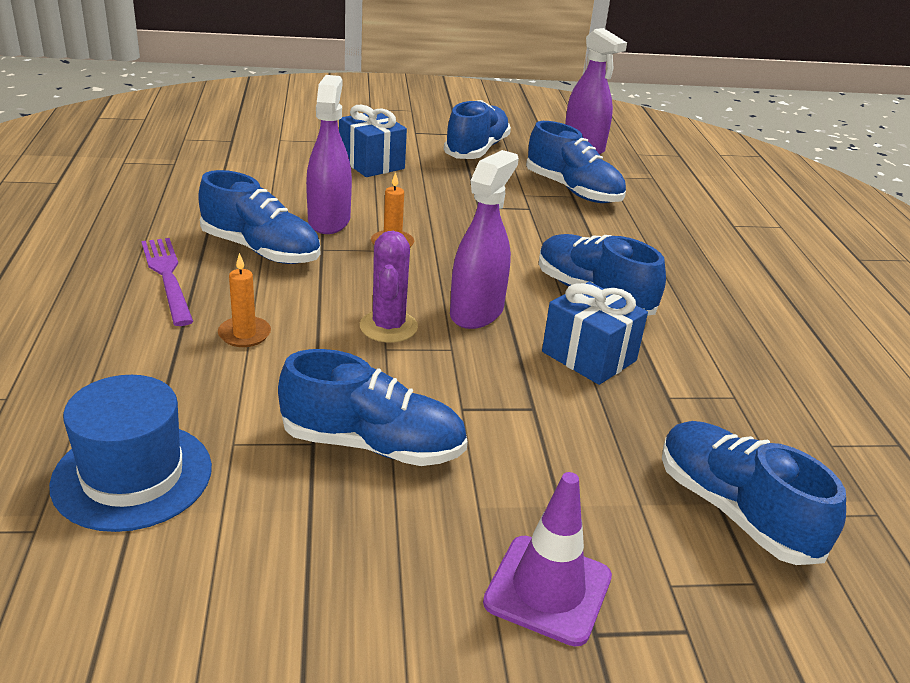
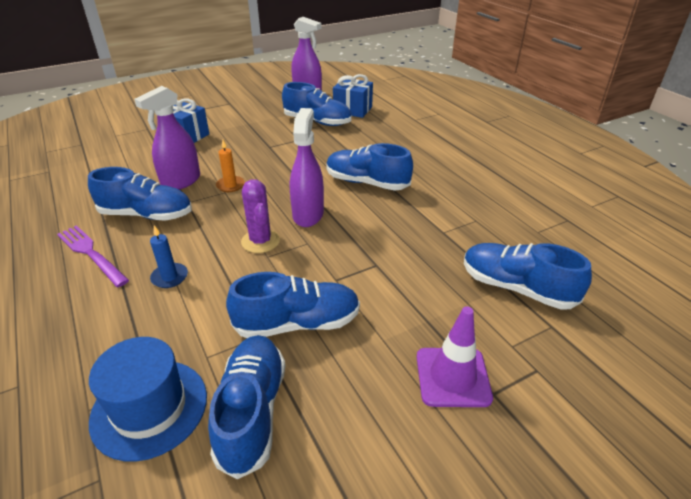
camera: 20 degrees left, 5 degrees up
(244, 334) = (169, 277): orange candle -> blue candle
(329, 221) = (181, 182): purple spray bottle -> purple spray bottle turned 120 degrees counterclockwise
(477, 150) = (246, 111): blue shoe -> blue shoe (252, 411)
(589, 356) = (387, 221): blue gift -> blue gift (352, 110)

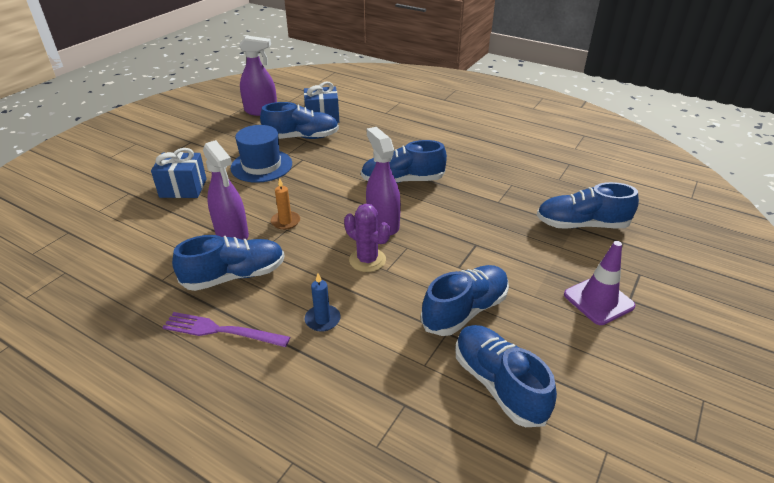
camera: 30 degrees left, 0 degrees up
(149, 408) = (423, 420): blue hat -> blue hat (261, 166)
(181, 182) = (232, 234): purple spray bottle -> purple spray bottle turned 45 degrees counterclockwise

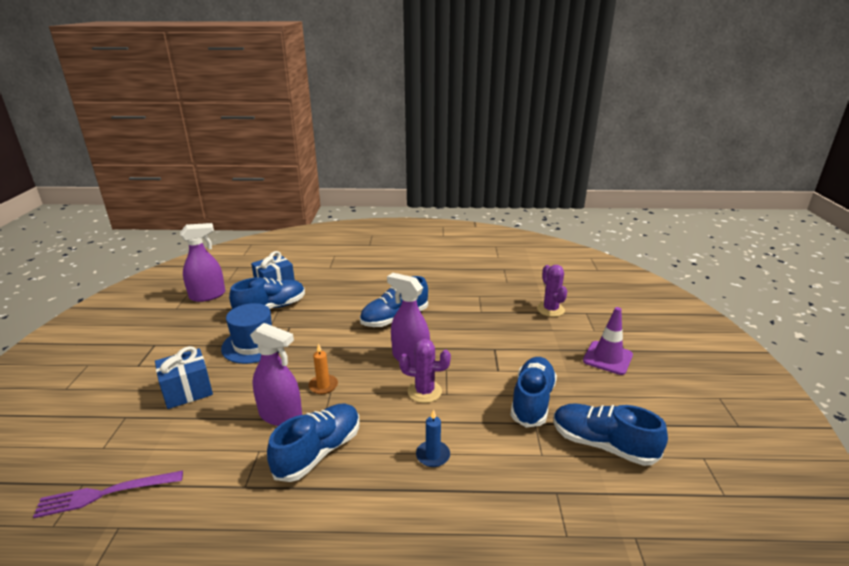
camera: 30 degrees left, 10 degrees down
(222, 331) = (352, 506): purple fork -> purple fork (106, 493)
(581, 225) = (550, 309): blue shoe -> purple cactus

